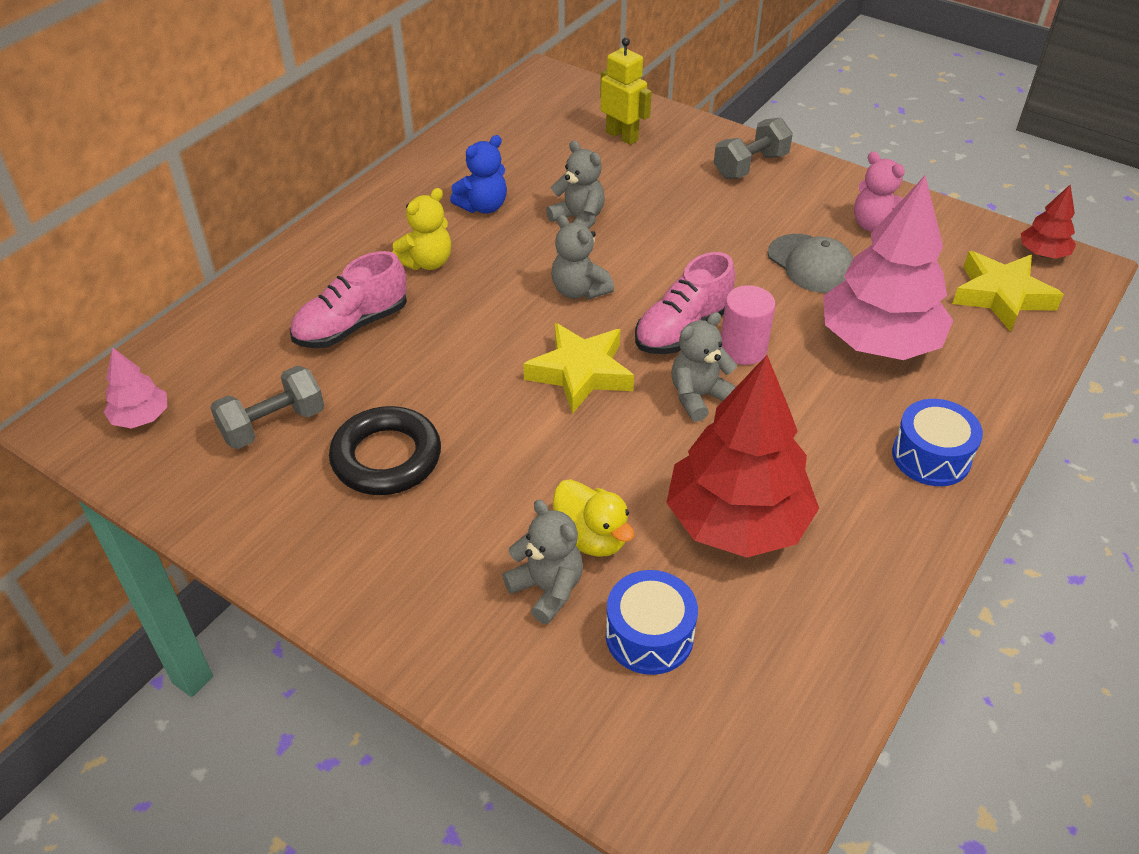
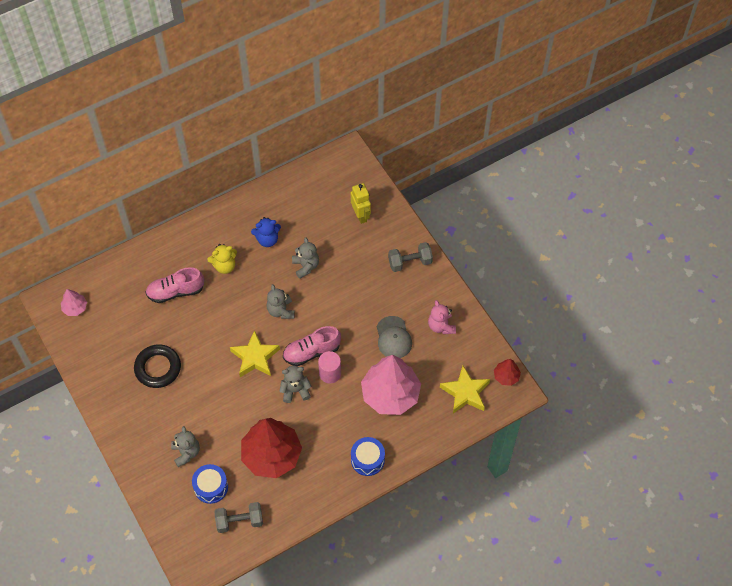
camera: 25 degrees right, 15 degrees up
(273, 425) = (122, 333): grey dumbbell -> grey dumbbell (239, 521)
(591, 538) = (214, 438): yellow duck -> none

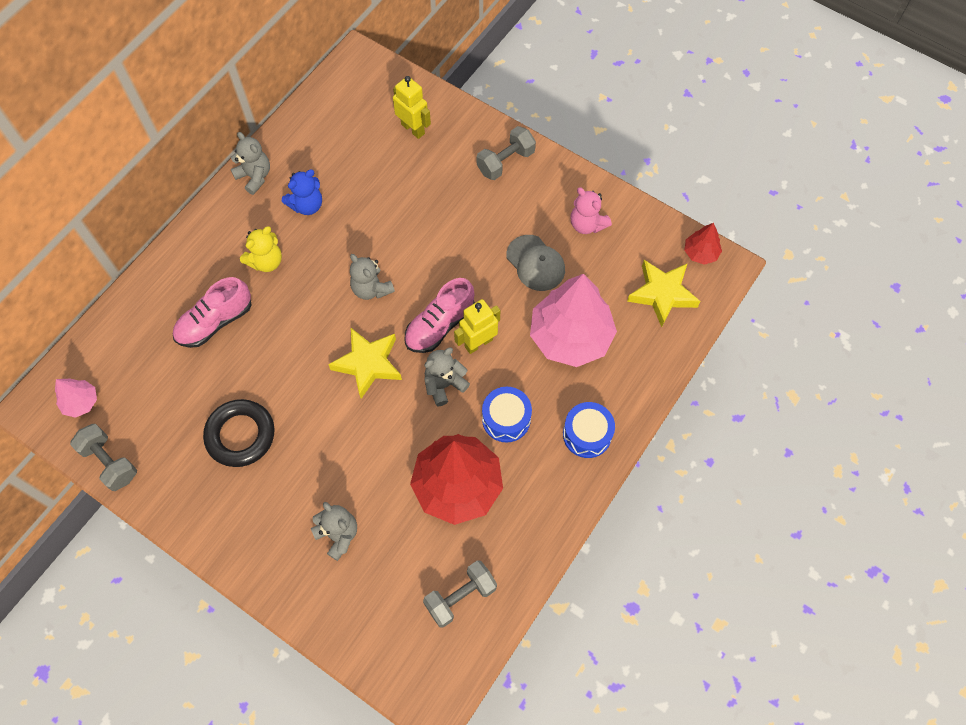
camera: 25 degrees left, 5 degrees up
(75, 351) = (110, 462): none -> grey dumbbell
(211, 487) = (396, 567): blue drum -> blue drum (506, 419)
(306, 266) = (375, 219): grey teddy bear -> grey teddy bear (254, 177)
(330, 373) = (478, 343): pink cylinder -> yellow robot

